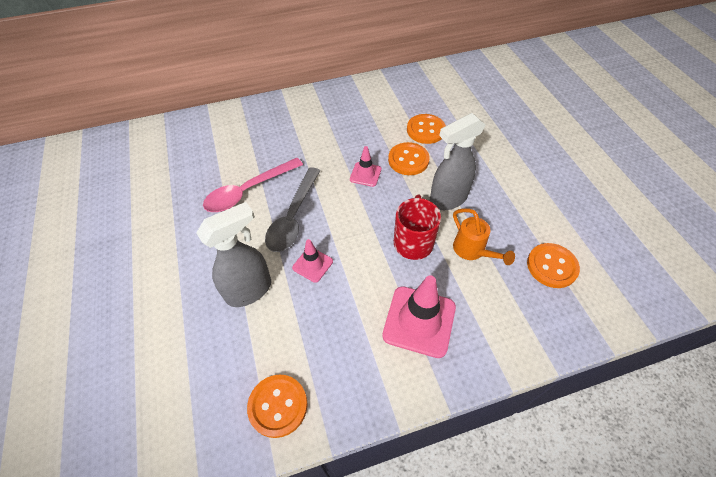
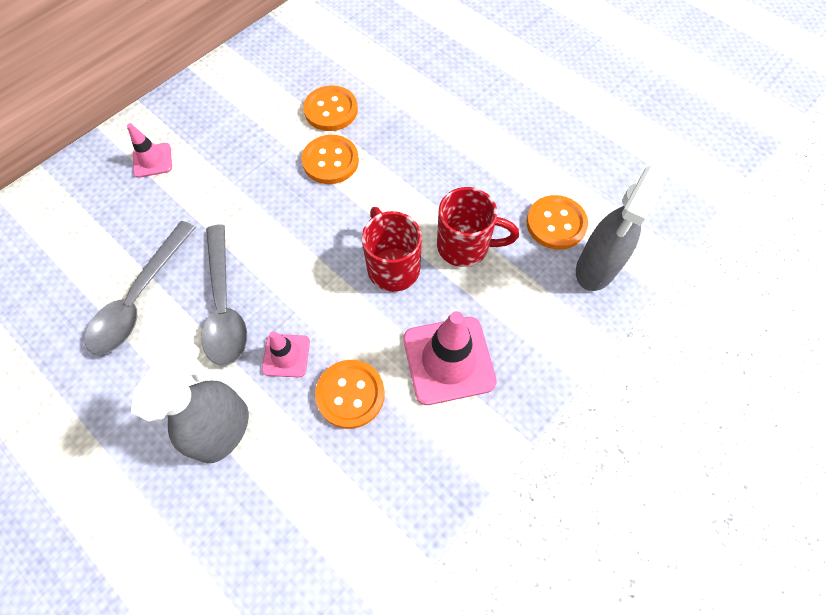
camera: 30 degrees left, 10 degrees up
(248, 191) = (140, 298): pink spoon -> grey spoon
(278, 406) = (343, 547): orange button -> orange button (350, 394)
(365, 174) = (286, 204): pink traffic cone -> pink traffic cone (152, 160)
(447, 199) = (404, 193): grey spray bottle -> grey spray bottle (595, 269)
(472, 251) = (465, 246): orange watering can -> red mug

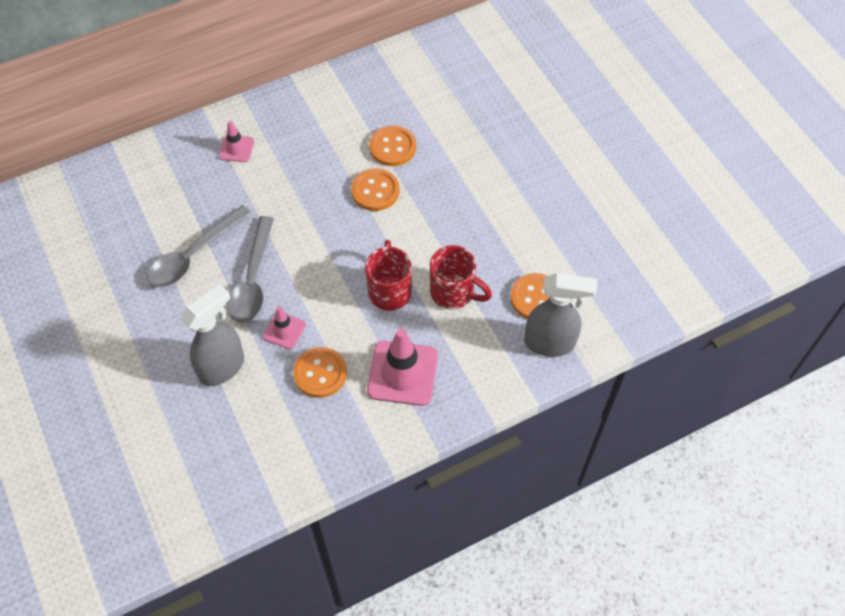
camera: 20 degrees right, 5 degrees down
(595, 269) = (550, 343): grey spray bottle -> grey spray bottle turned 135 degrees counterclockwise

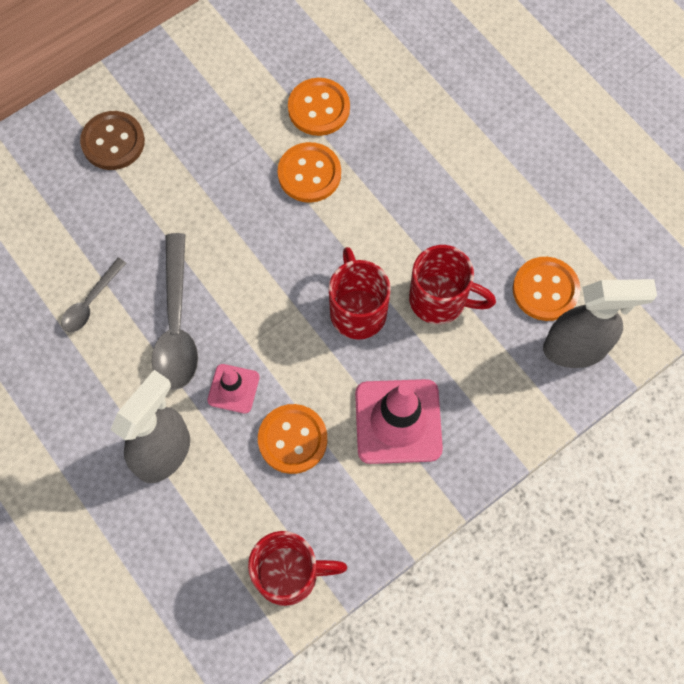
camera: 10 degrees left, 10 degrees up
(194, 255) = (91, 302): grey spoon -> grey spoon, size x0.55
(236, 149) = (113, 142): pink traffic cone -> brown button
(295, 468) = (289, 574): none -> red mug

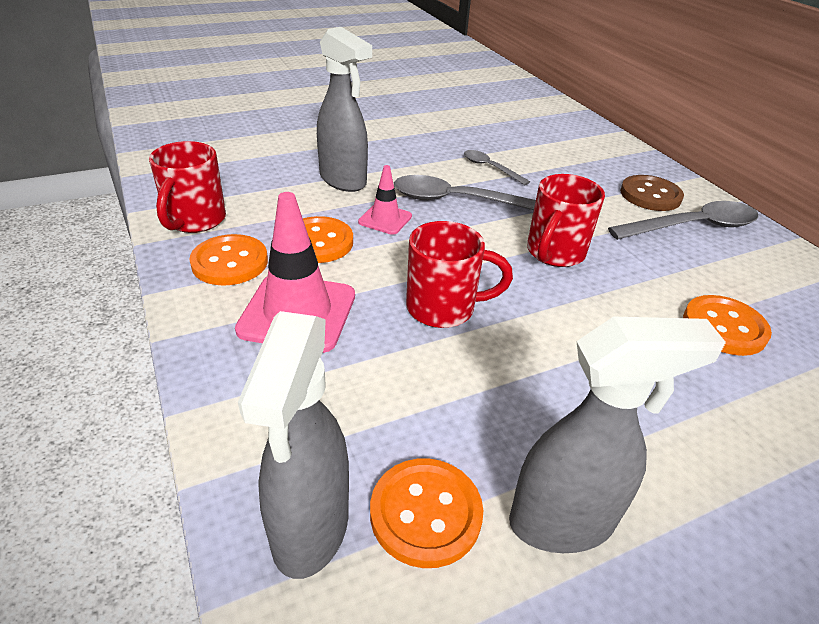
camera: 100 degrees right, 30 degrees down
(168, 111) = (692, 227): none -> grey spoon
(309, 174) = (627, 304): orange button -> orange button (230, 262)
(440, 300) = (439, 381): red mug -> red mug (554, 253)
(526, 217) = (563, 522): none -> grey spray bottle

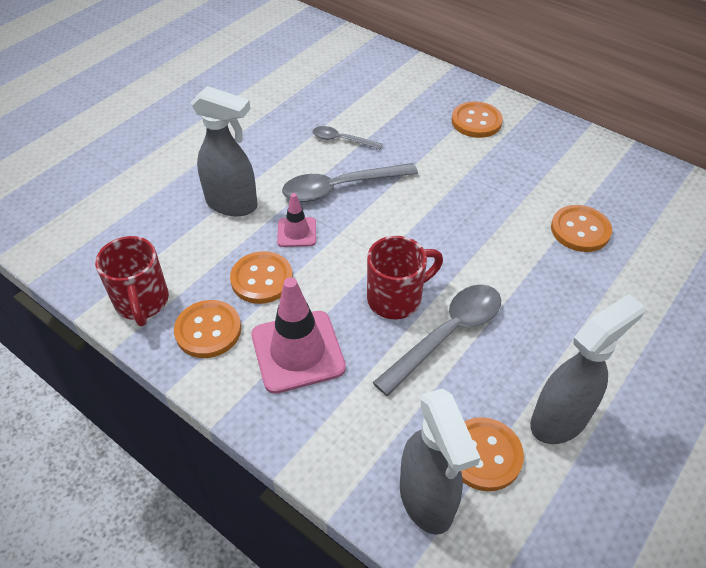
camera: 25 degrees left, 10 degrees up
(554, 253) = (441, 212): red mug -> none
(650, 195) = (476, 121): brown button -> orange button
(692, 227) = (520, 143): grey spoon -> grey spoon (447, 334)

